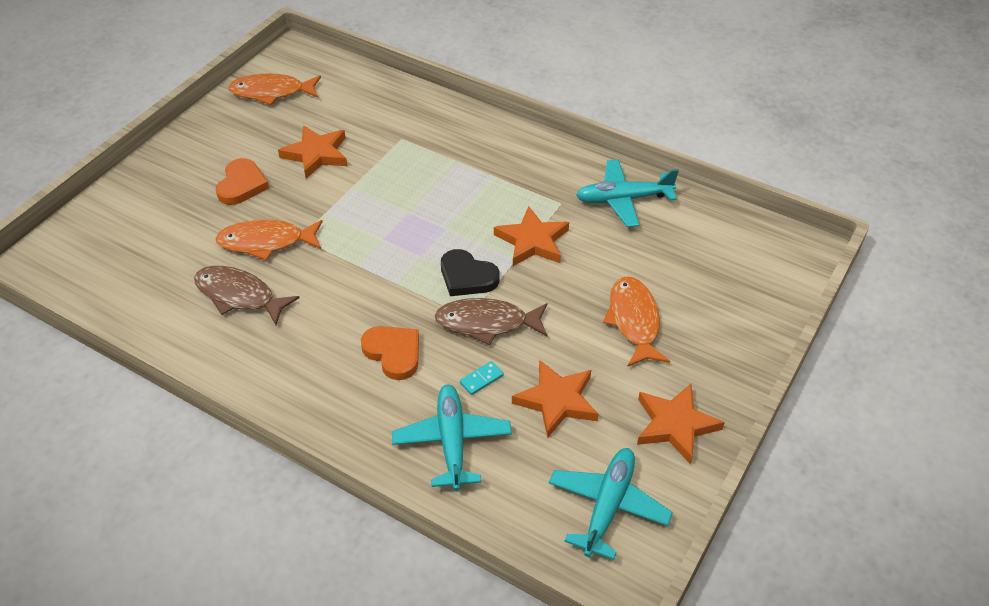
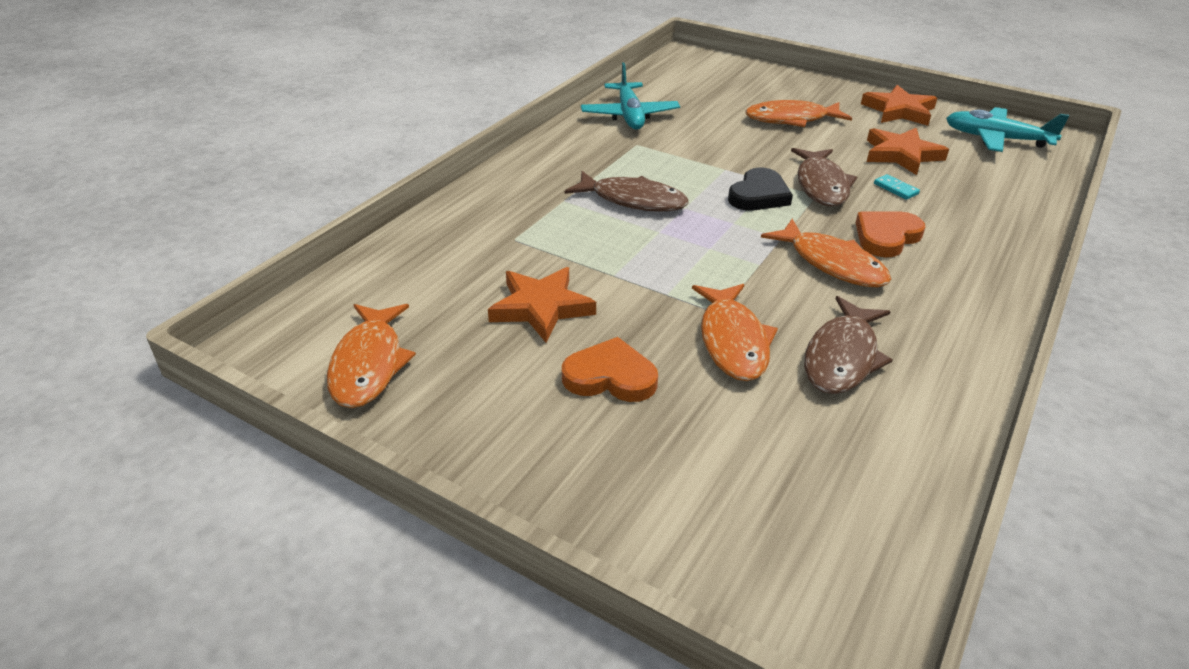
camera: 90 degrees left, 10 degrees down
(355, 309) = (832, 263): none -> orange fish
(452, 441) = (979, 204): turquoise plane -> none
(457, 199) = (633, 200): none -> brown fish
(532, 241) = (697, 160): orange star -> none

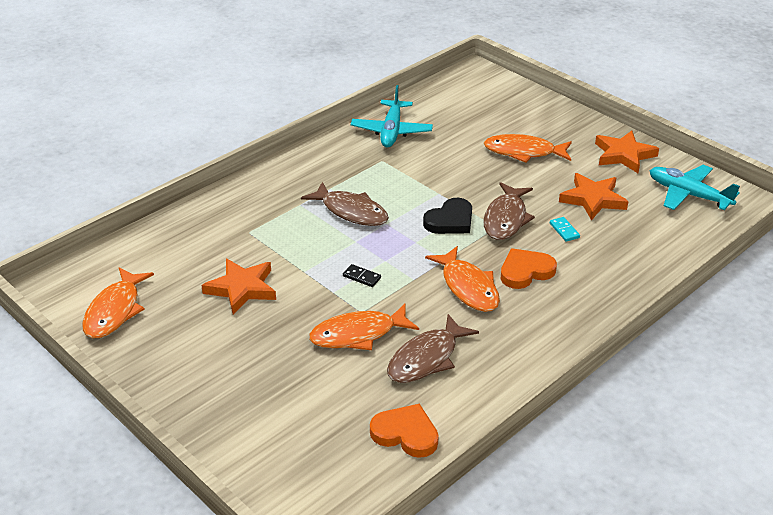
camera: 15 degrees right, 0 degrees up
(610, 376) = (262, 345): orange heart -> orange heart (405, 434)
(692, 271) = (362, 277): none -> black domino
(733, 341) = (358, 334): orange fish -> orange fish turned 60 degrees clockwise

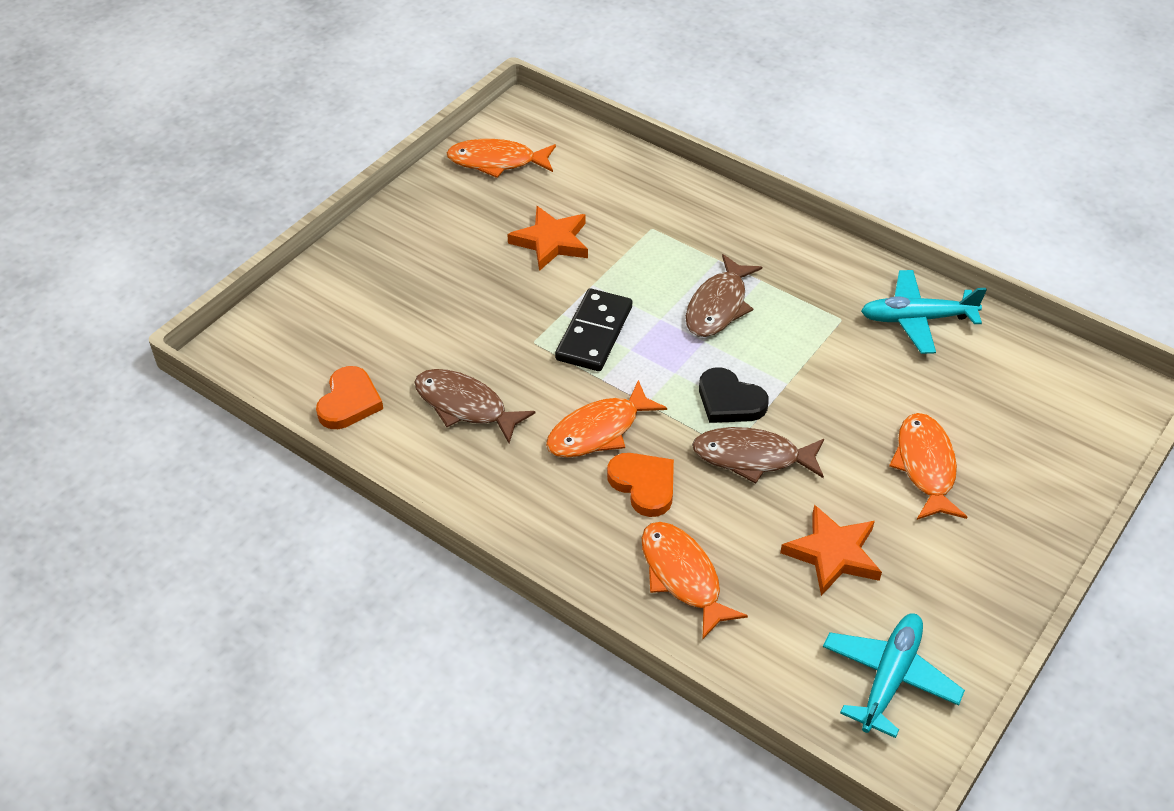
camera: 80 degrees right, 10 degrees up
(358, 334) = (495, 344): orange fish -> orange fish (682, 576)
(362, 277) = (594, 333): black domino -> black domino, size x2.33
(564, 230) = (745, 522): turquoise domino -> none
(623, 155) = (970, 591): orange star -> none

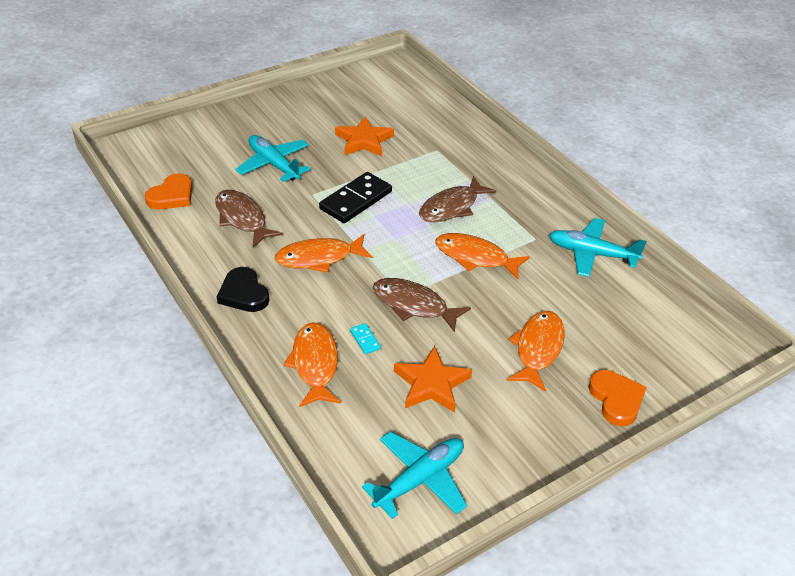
camera: 20 degrees right, 5 degrees down
(455, 313) = (274, 164): none -> turquoise plane
(497, 162) = (360, 88): orange fish -> orange fish (475, 257)
(644, 485) = (327, 300): orange heart -> orange heart (616, 399)
(722, 523) = (365, 340): none -> turquoise domino
(729, 401) = (421, 266): black heart -> black heart (243, 293)

